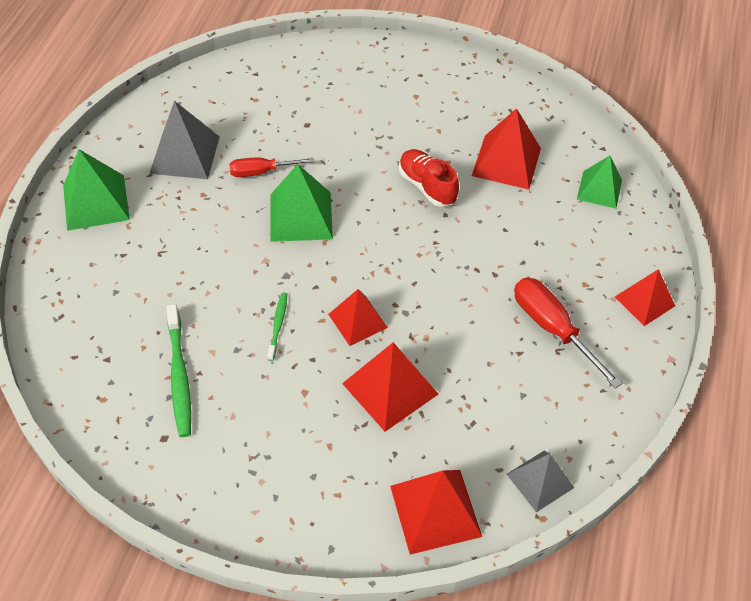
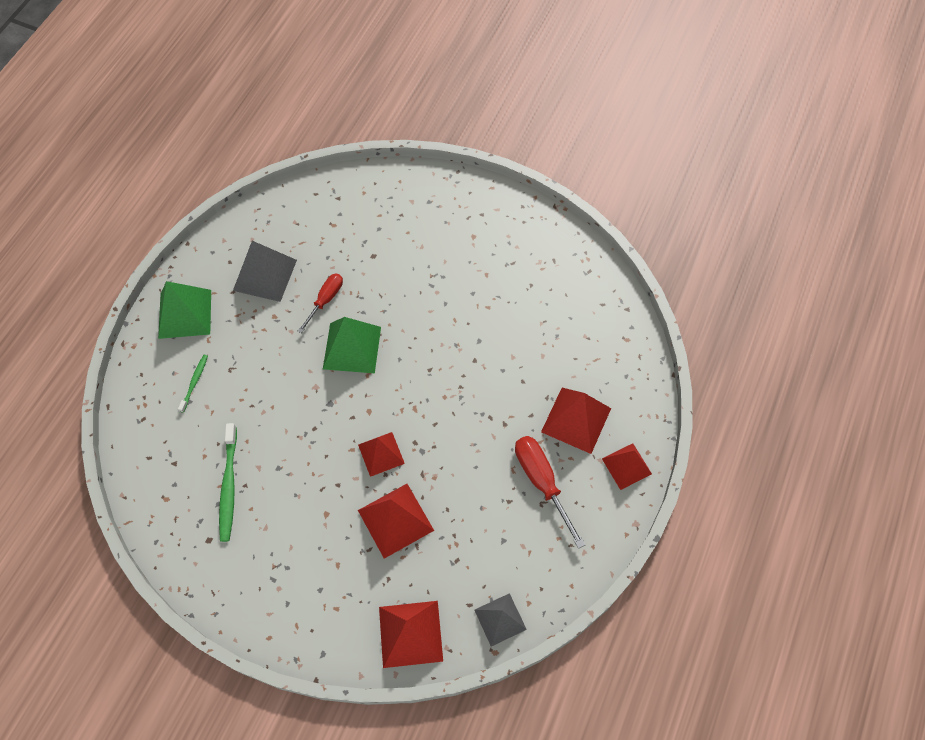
camera: 10 degrees right, 10 degrees up
(261, 172) = (326, 299): red screwdriver -> red screwdriver turned 120 degrees clockwise
(278, 325) = (315, 449): green toothbrush -> green toothbrush (194, 382)
(427, 186) = (464, 330): red shoe -> none
(506, 162) = (538, 313): red pyramid -> red pyramid (576, 420)
(599, 189) = (614, 351): green pyramid -> none

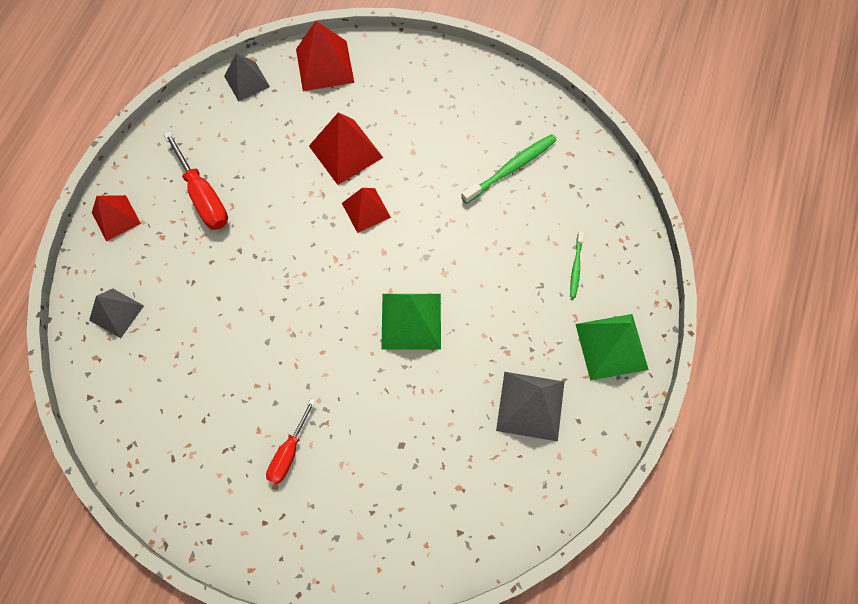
camera: 175 degrees right, 5 degrees up
(229, 487) = (511, 168): green toothbrush -> green toothbrush turned 60 degrees clockwise
(326, 299) = (450, 378): red screwdriver -> red screwdriver (288, 453)
(576, 420) = (163, 260): red pyramid -> none
(613, 375) = (116, 313): none -> grey pyramid

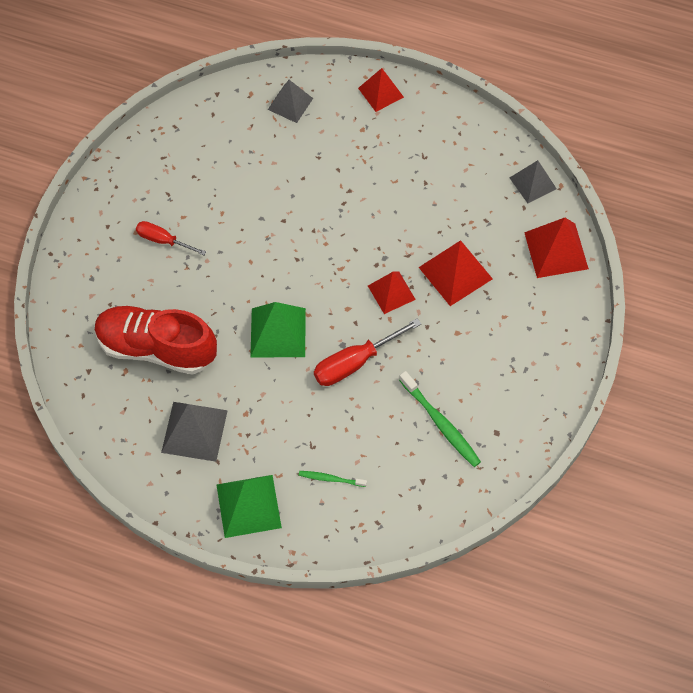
camera: 90 degrees right, 5 degrees down
(204, 197) = (403, 158): red screwdriver -> red screwdriver (354, 363)
(429, 453) = (156, 348): none -> red shoe

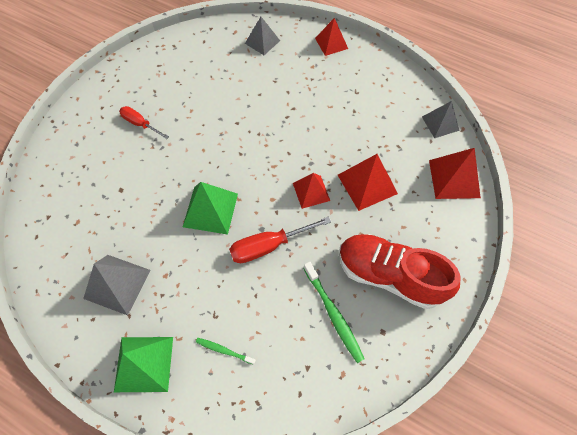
camera: 10 degrees right, 0 degrees up
(156, 348) = (108, 206): red shoe -> red shoe (389, 275)

